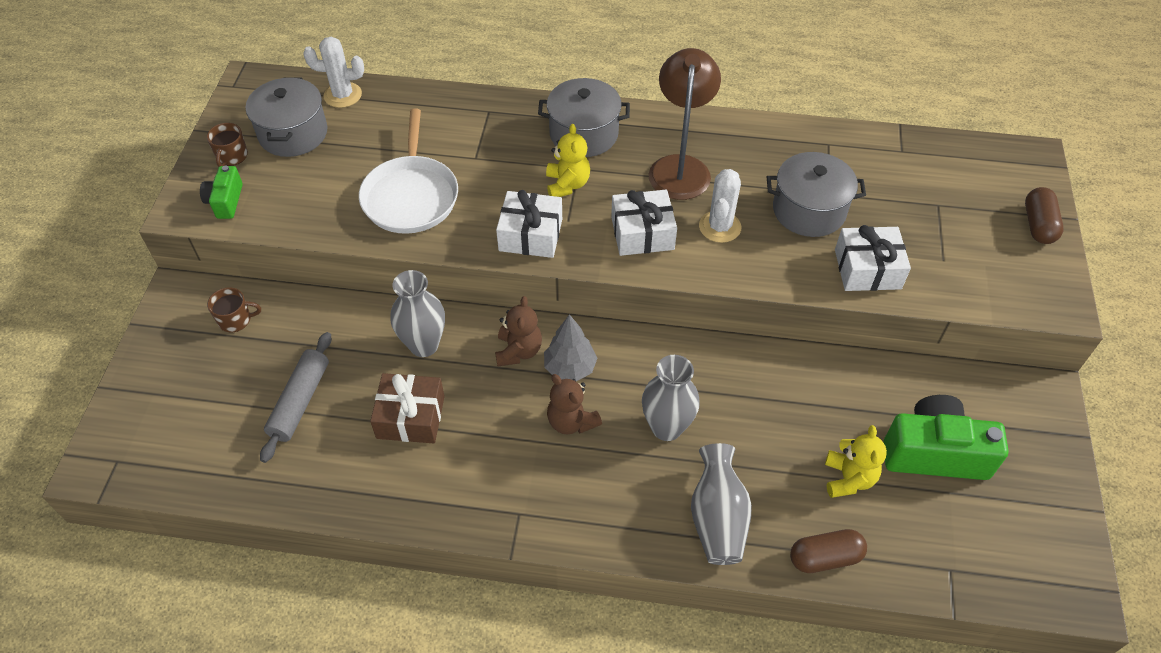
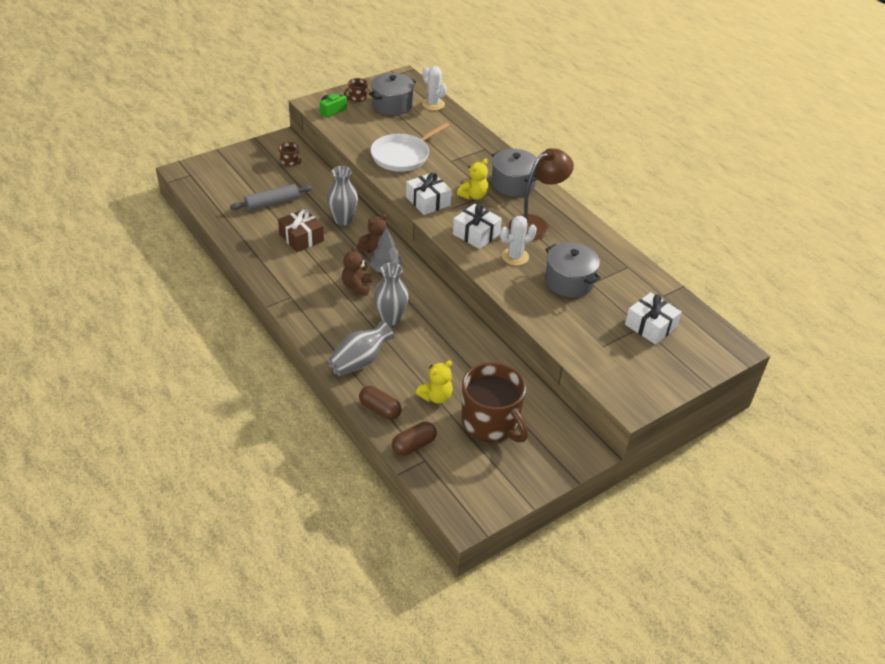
camera: 45 degrees right, 10 degrees down
(867, 269) = (557, 320): white gift -> white gift (650, 326)
(934, 453) = (491, 422): green camera -> brown mug
(1038, 225) = (682, 372): brown capsule -> brown capsule (414, 445)

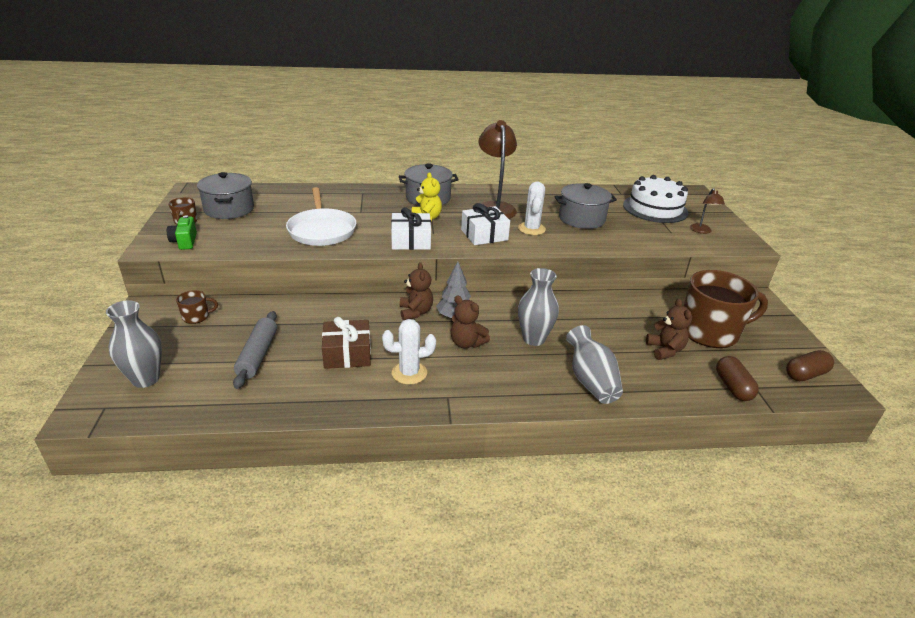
camera: 60 degrees left, 10 degrees down
(343, 220) = (346, 316): grey vase -> grey vase (146, 379)
(380, 409) = (673, 392): brown capsule -> brown capsule (805, 374)
(433, 104) = (260, 192): white cactus -> white cactus (409, 373)
(436, 397) = (665, 350): yellow teddy bear -> brown teddy bear
(629, 367) = (702, 231): none -> brown lamp
(650, 326) = (655, 208): white gift -> white cake

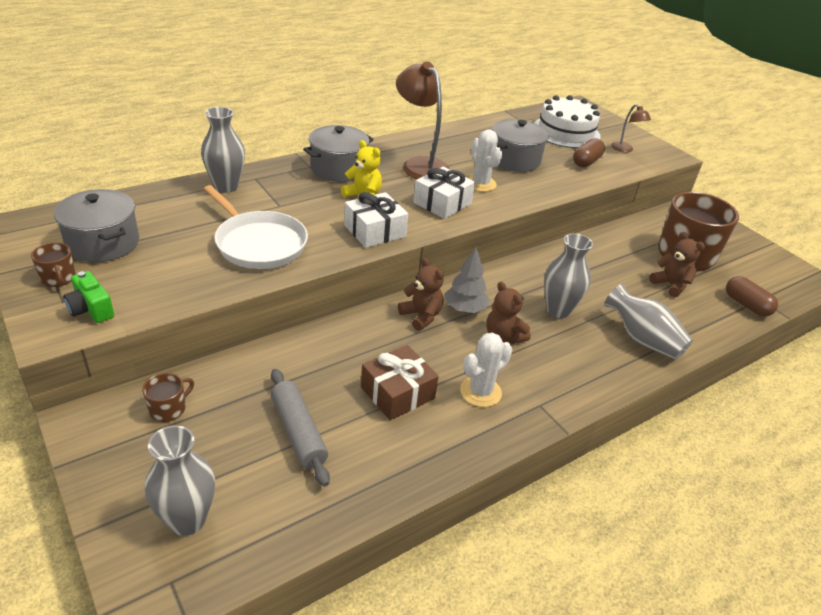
camera: 30 degrees left, 5 degrees up
(337, 194) = (226, 187): none -> grey vase
(467, 343) = (503, 336): brown teddy bear -> brown teddy bear turned 45 degrees clockwise
(805, 374) = (782, 274): brown capsule -> brown capsule (586, 162)

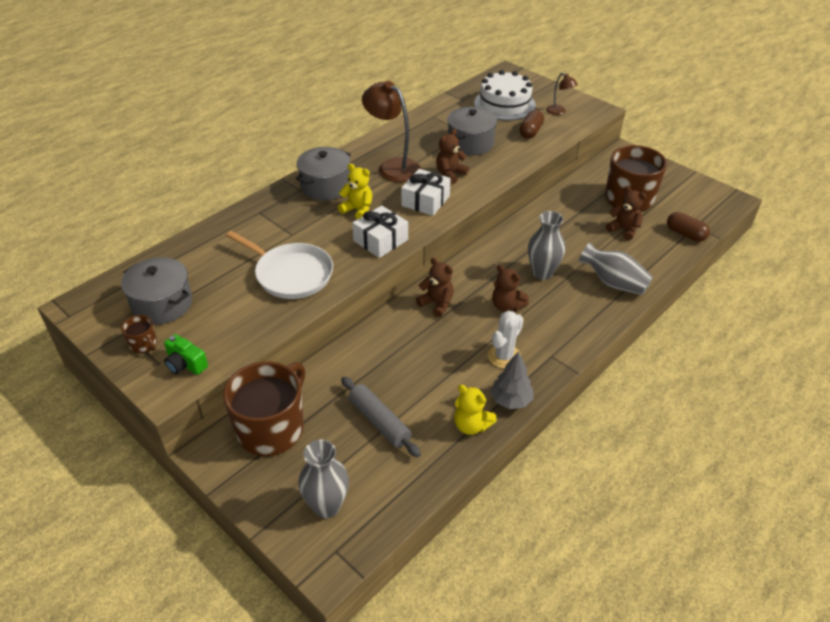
camera: 10 degrees left, 5 degrees up
(168, 409) = (272, 428): brown mug -> brown mug, size x2.37
(226, 187) = (238, 226): grey vase -> none
(397, 393) = (442, 372): brown gift -> none
(410, 464) = (471, 425): none -> yellow teddy bear
(465, 309) = (469, 289): grey tree -> grey tree (510, 400)
(480, 184) = (450, 174): white cactus -> brown teddy bear

